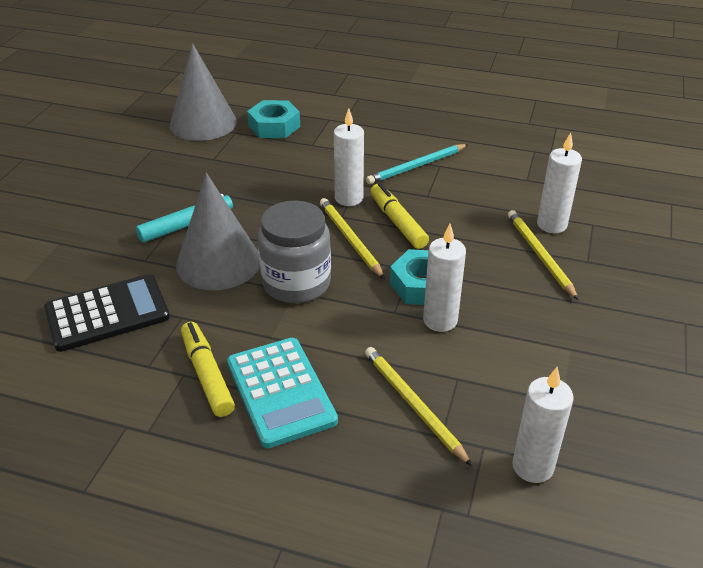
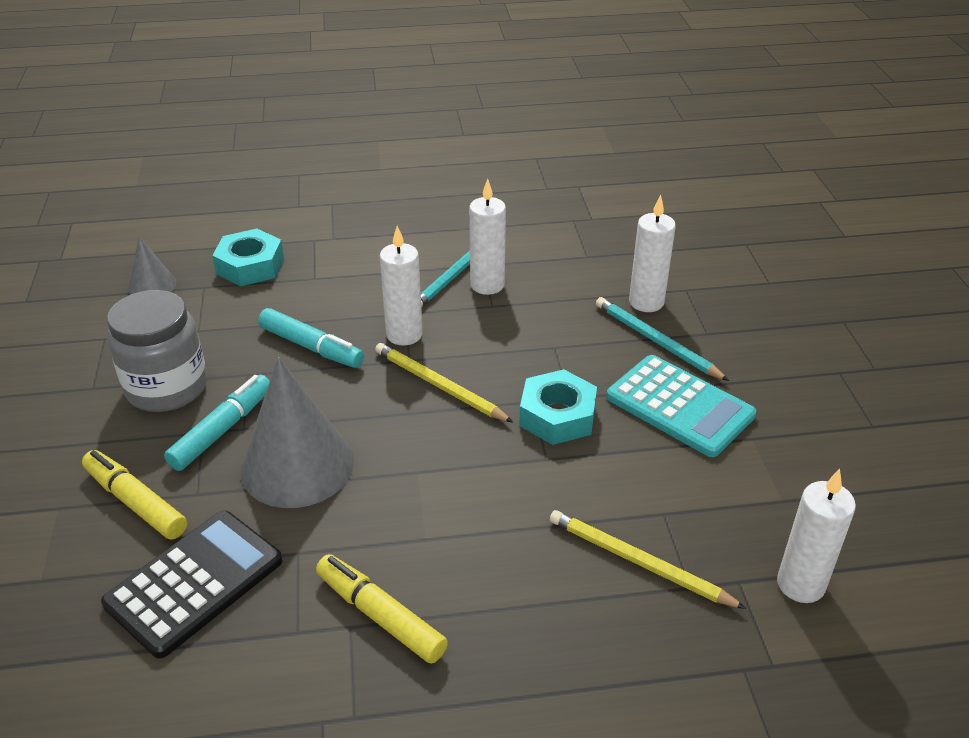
camera: 25 degrees left, 0 degrees up
(203, 123) = (152, 285): grey cone -> grey cone, size x0.51
(279, 189) = (311, 347): none -> turquoise marker
(281, 392) = (483, 603): turquoise calculator -> turquoise calculator (680, 406)
(296, 283) = (412, 461): grey jar -> grey jar (167, 387)
(397, 222) = (480, 348): yellow marker -> yellow marker (135, 502)
(440, 320) = (603, 452): white candle -> white candle (487, 285)
(539, 255) = (656, 341): yellow pencil -> turquoise pencil

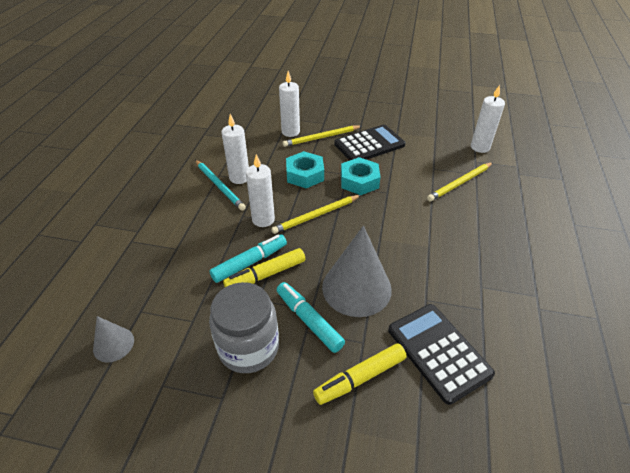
camera: 70 degrees left, 5 degrees up
(250, 266) = (135, 280): turquoise nut -> turquoise nut (305, 175)
(380, 615) = (476, 273): yellow marker -> yellow marker (265, 275)
(656, 341) = (321, 137): turquoise pencil -> yellow pencil
(680, 406) = (369, 144): turquoise calculator -> black calculator

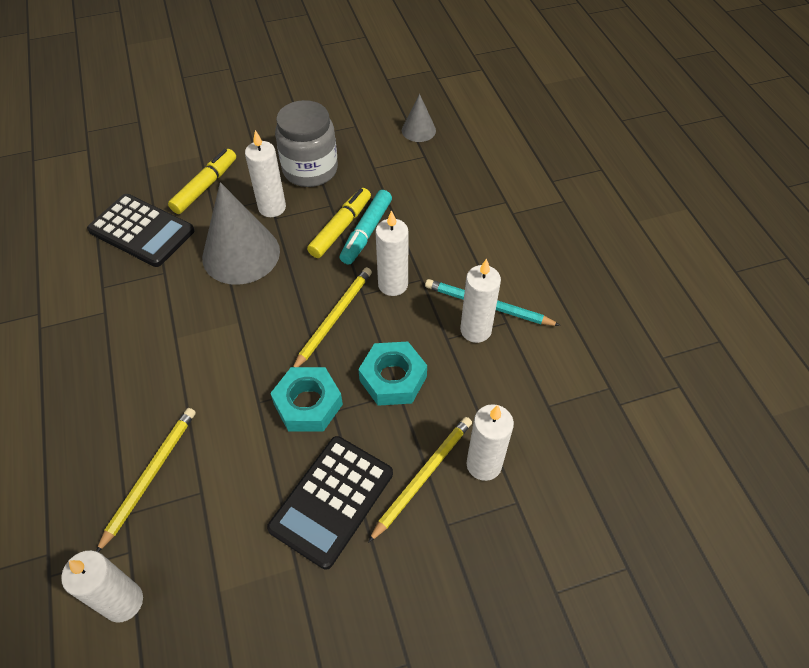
camera: 150 degrees right, 10 degrees up
(308, 320) = (272, 208): turquoise marker -> white candle

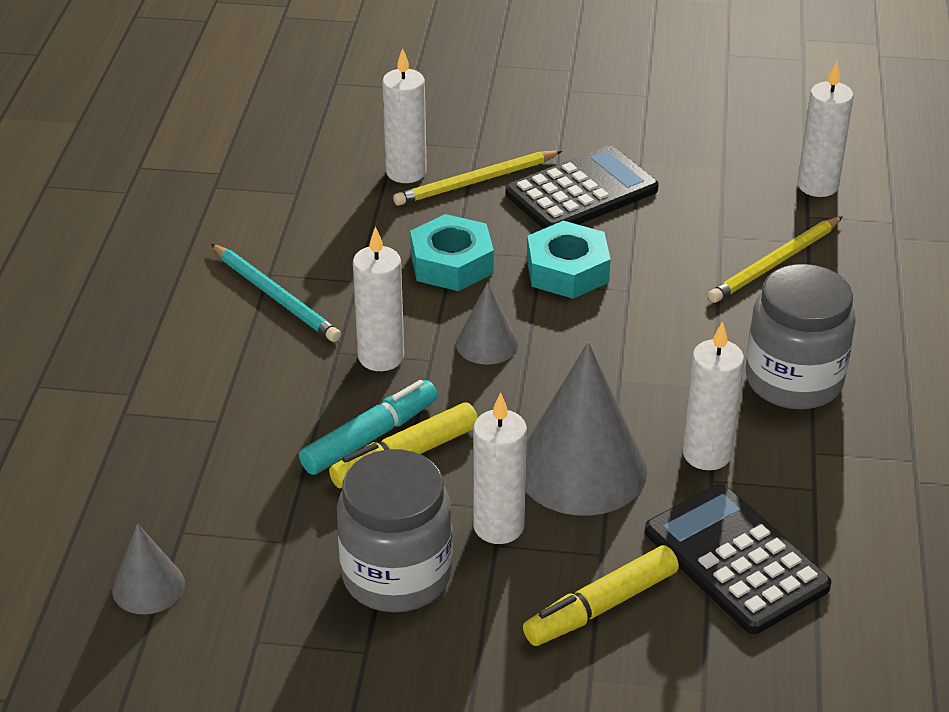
camera: 155 degrees left, 15 degrees down
(122, 362) = (794, 380): none -> grey jar
(334, 318) = (487, 344): yellow pencil -> grey cone
(475, 330) = (314, 277): white candle -> white candle (706, 454)

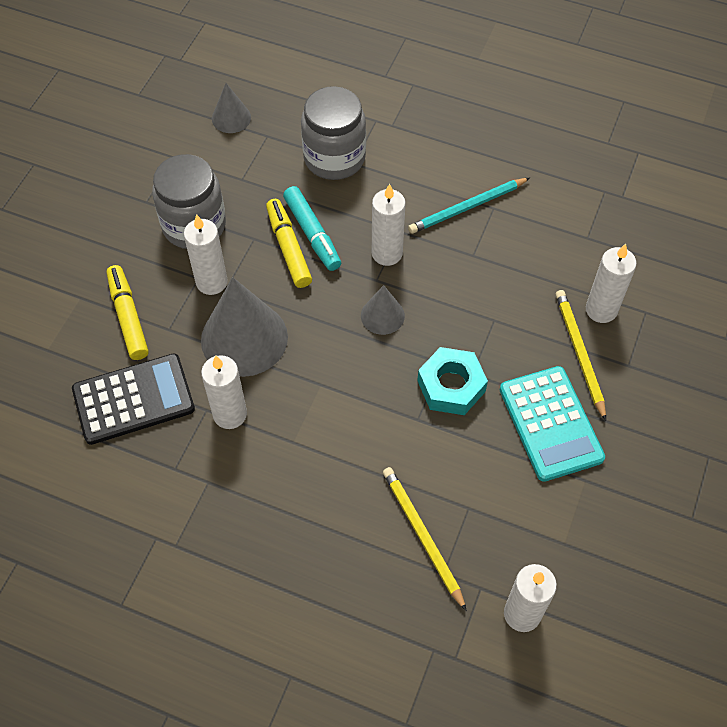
camera: 105 degrees right, 20 degrees up
(451, 263) = (478, 315): turquoise nut -> none
(581, 192) = (551, 423): black calculator -> turquoise calculator
(794, 380) = (283, 497): grey jar -> grey jar (334, 158)

